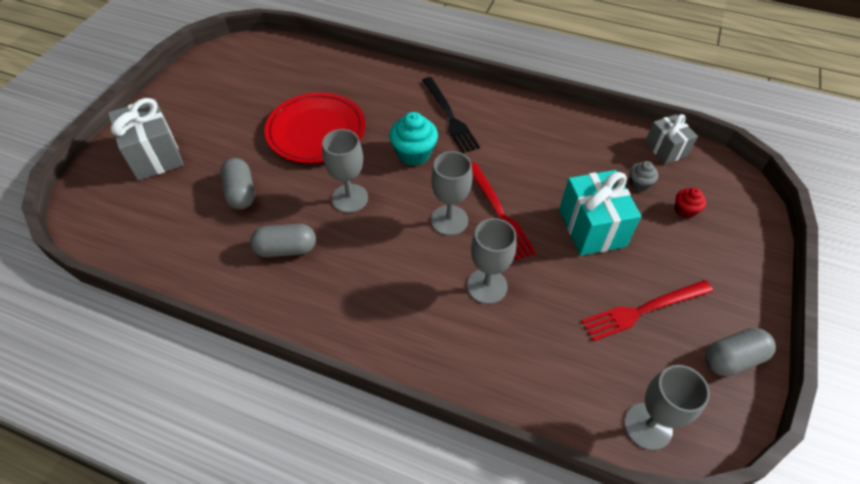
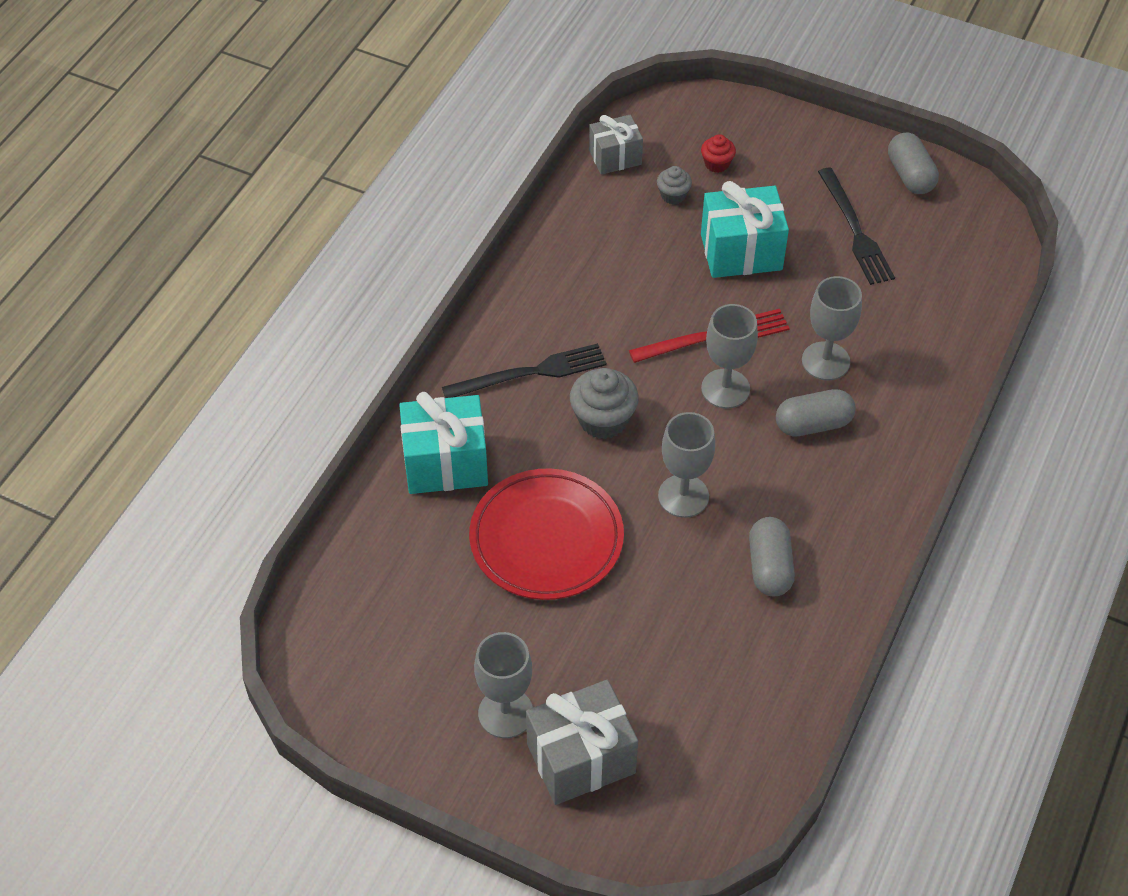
camera: 85 degrees left, 0 degrees up
(241, 192) = (666, 629): grey capsule -> grey capsule (813, 424)
(374, 85) = (445, 463): none -> turquoise gift
(414, 154) = (603, 420): turquoise cupcake -> grey cupcake
(643, 310) = (855, 230): red fork -> black fork
(648, 426) = (985, 255): grey goblet -> grey goblet (505, 713)

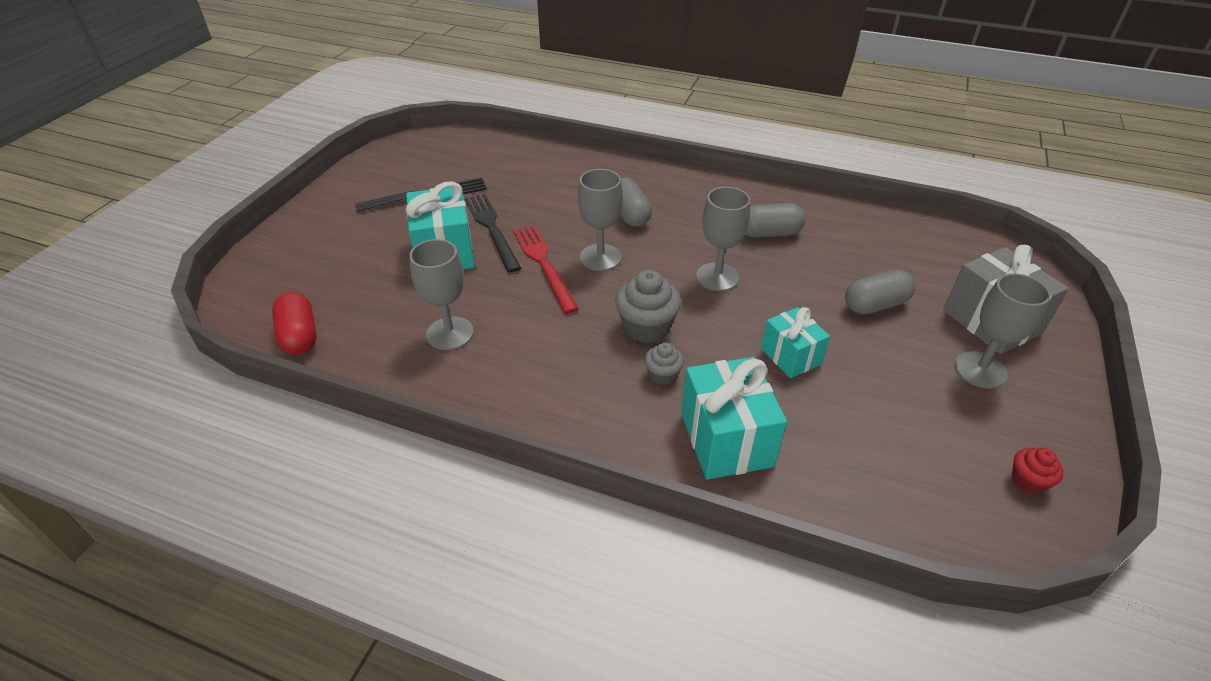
camera: 95 degrees left, 10 degrees down
(530, 373) = (596, 381): black fork -> black fork (491, 229)
(546, 539) = (790, 356): red plate -> turquoise gift
(615, 157) = (299, 336): grey gift -> red capsule
(673, 195) = (365, 294): grey cupcake -> grey cupcake (663, 375)
(717, 164) = (329, 268): red cupcake -> red cupcake (1028, 481)
(825, 361) = (566, 209): grey goblet -> grey goblet (450, 333)
(910, 175) = (371, 171): grey capsule -> grey capsule (875, 305)

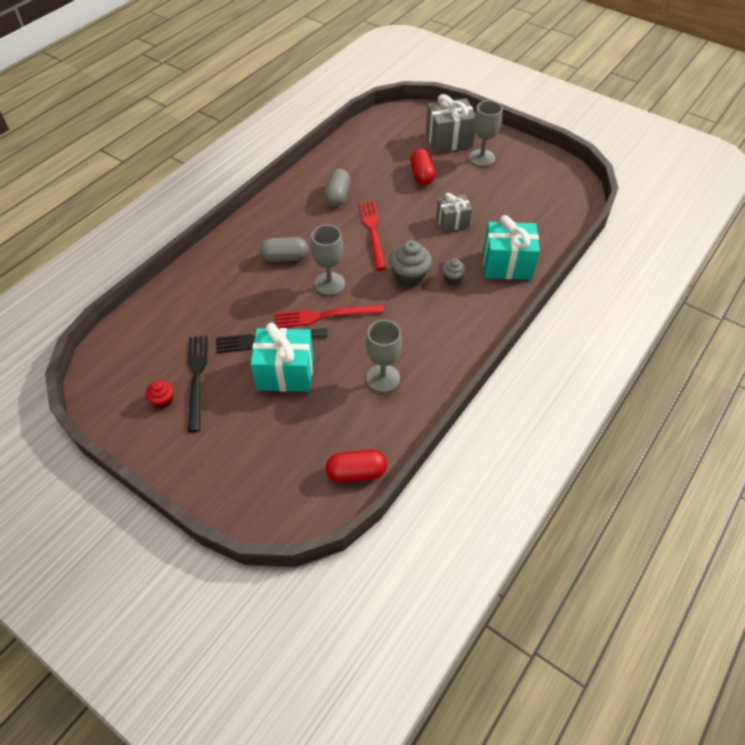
camera: 75 degrees left, 10 degrees up
(717, 277) = (372, 232): grey goblet -> red fork
(790, 356) = (452, 221): turquoise gift -> grey gift
(875, 305) = (422, 175): grey capsule -> red capsule
(1028, 481) = (552, 172): red cupcake -> red cupcake (163, 400)

